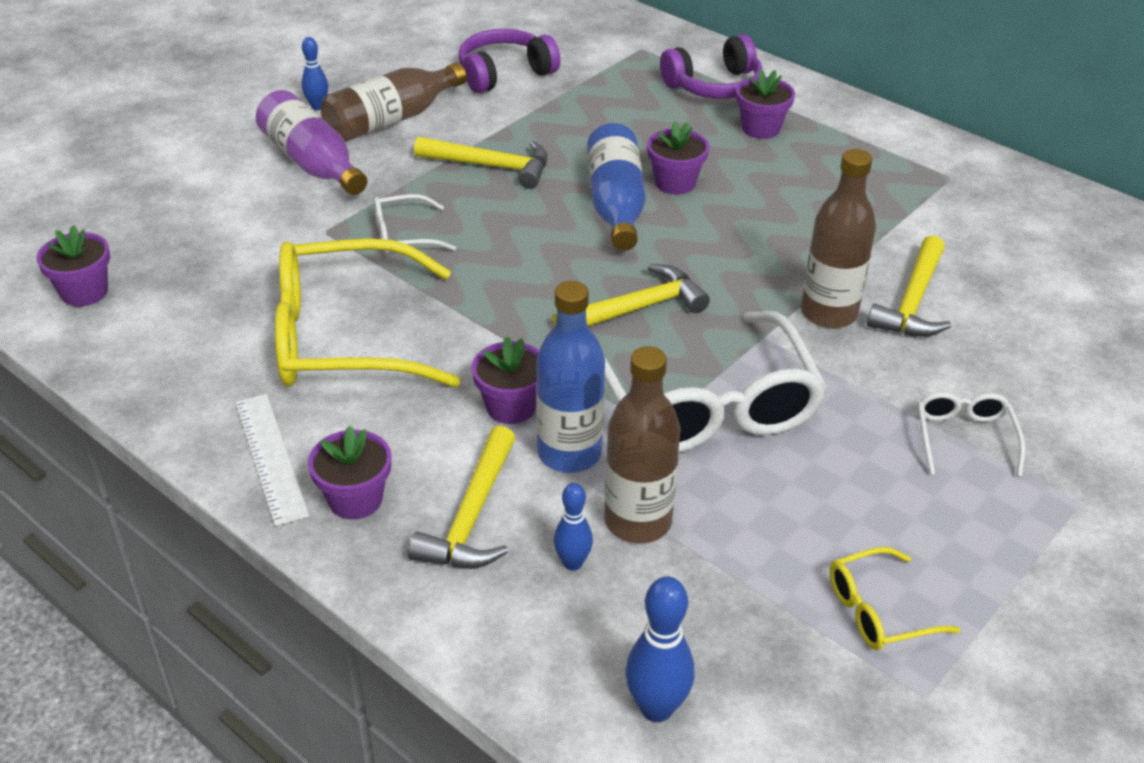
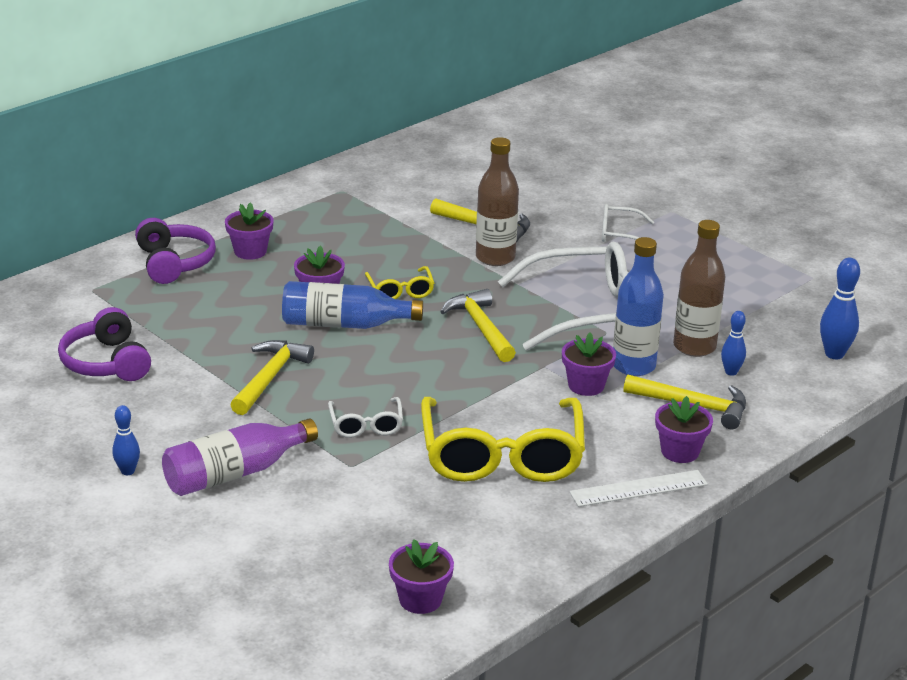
camera: 85 degrees left, 10 degrees down
(391, 120) = (170, 428): brown bottle -> none
(878, 611) = (757, 281): yellow glasses -> yellow glasses (400, 291)

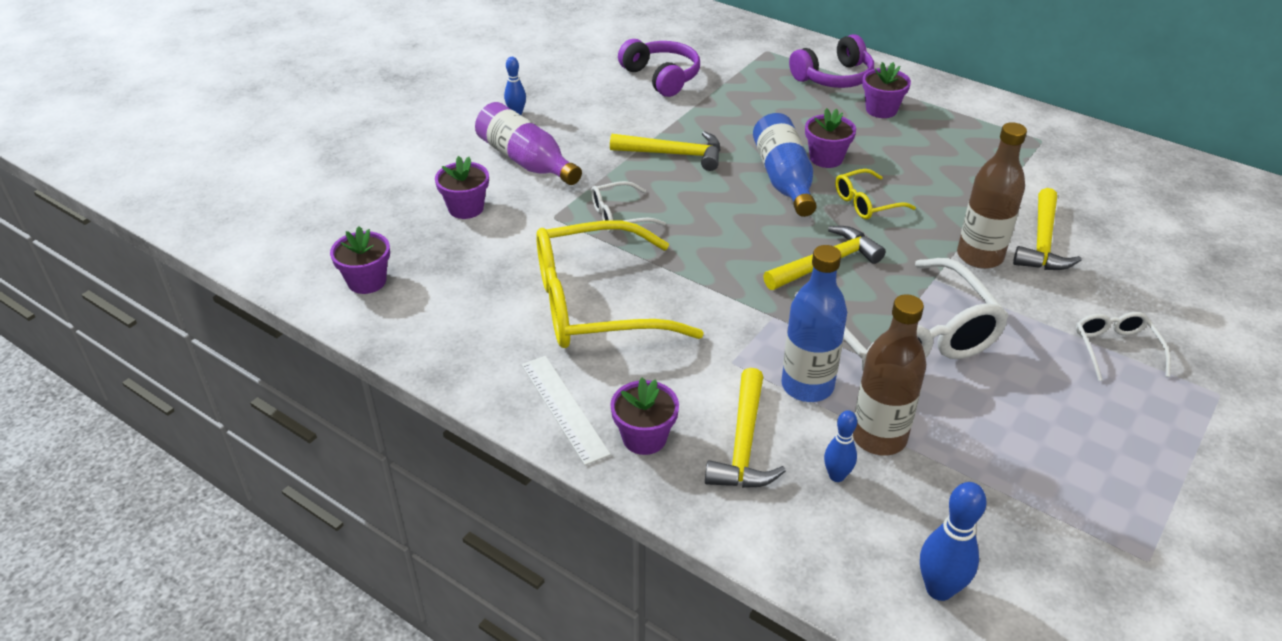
camera: 80 degrees right, 10 degrees up
(106, 362) = (662, 77): purple headphones -> purple headphones turned 90 degrees clockwise
(586, 385) = (748, 351): purple flower pot -> purple flower pot (466, 208)

